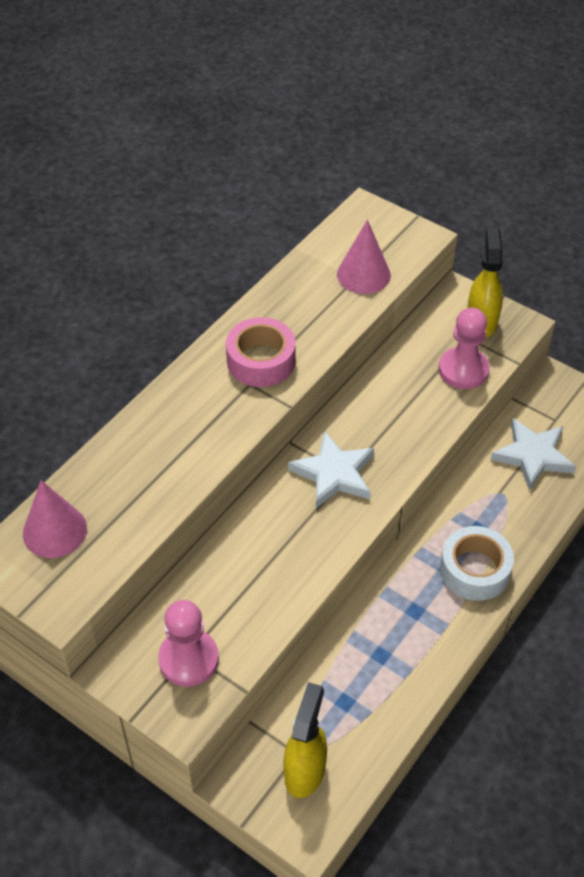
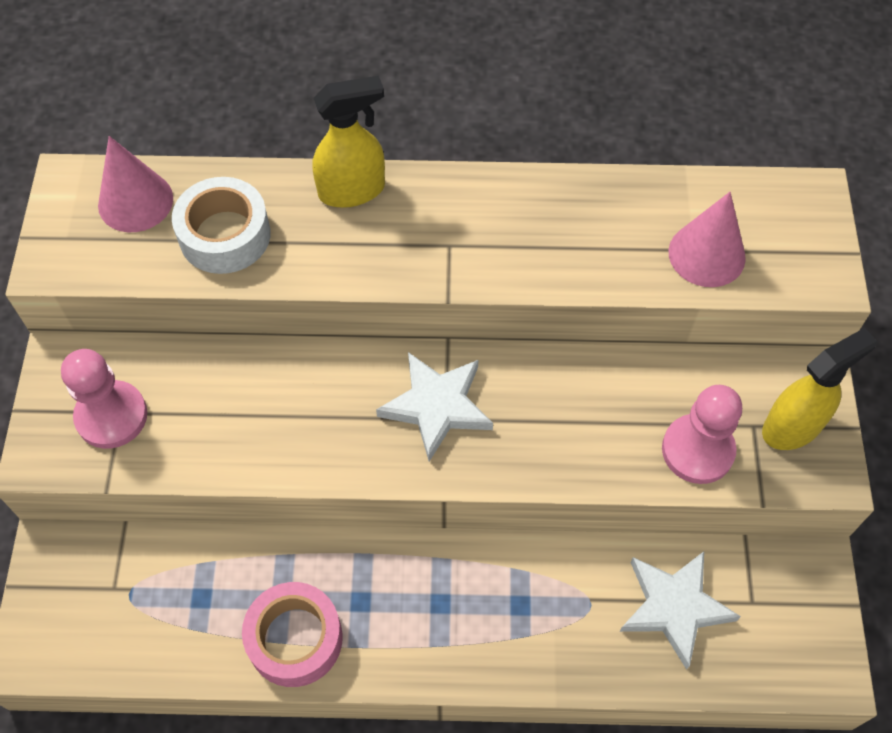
camera: 55 degrees right, 10 degrees up
(261, 361) = (489, 235): pink tape -> pink tape (295, 639)
(305, 770) = (99, 607): yellow spray bottle -> yellow spray bottle (352, 190)
(474, 570) = (459, 634): white tape -> white tape (225, 235)

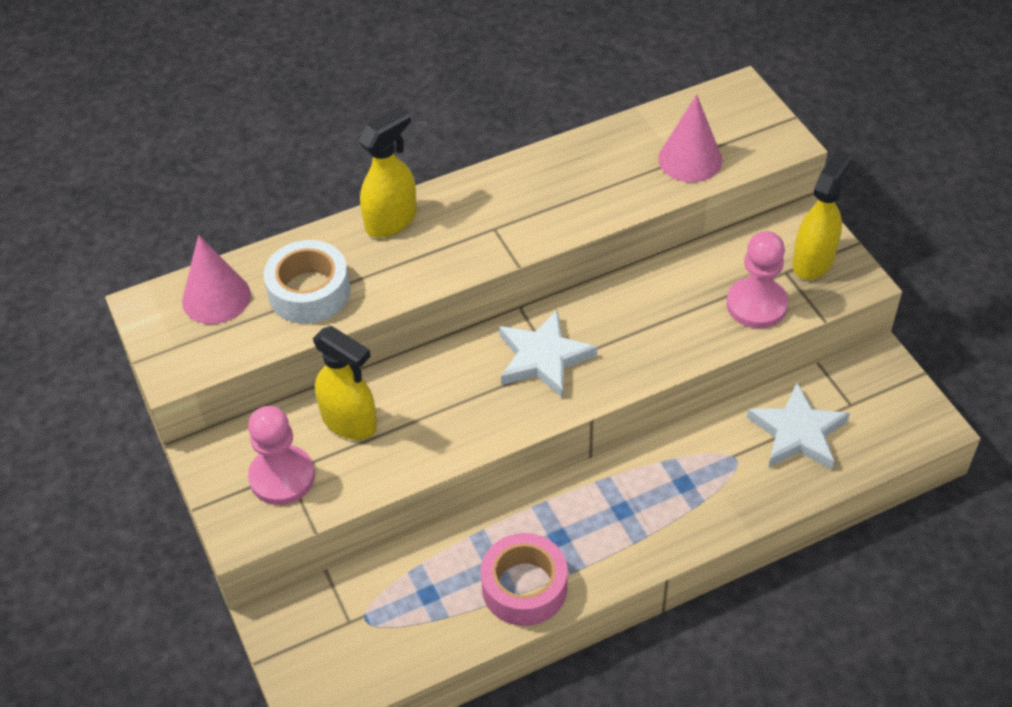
camera: 25 degrees left, 10 degrees down
(208, 387) = (350, 422): none -> yellow spray bottle

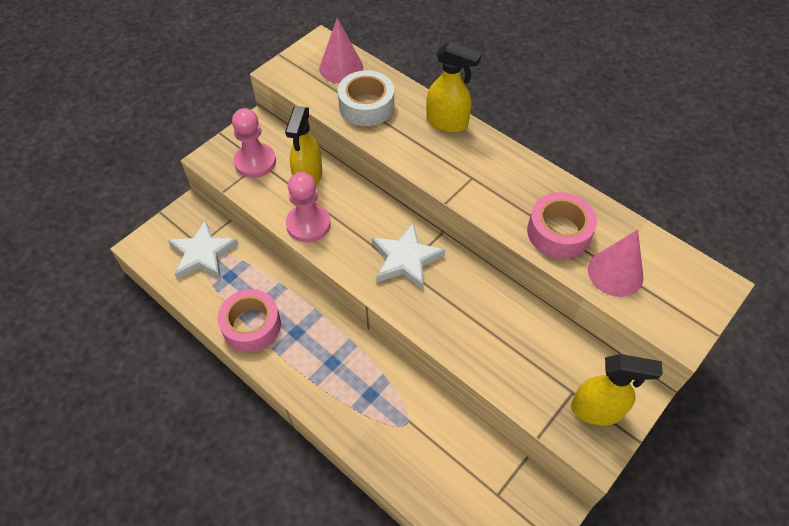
camera: 65 degrees right, 5 degrees up
(615, 183) = (558, 232): none -> pink tape
(756, 305) = (526, 380): pink pawn -> pink pawn (308, 224)
(797, 432) = (450, 461): white star -> white star (203, 254)

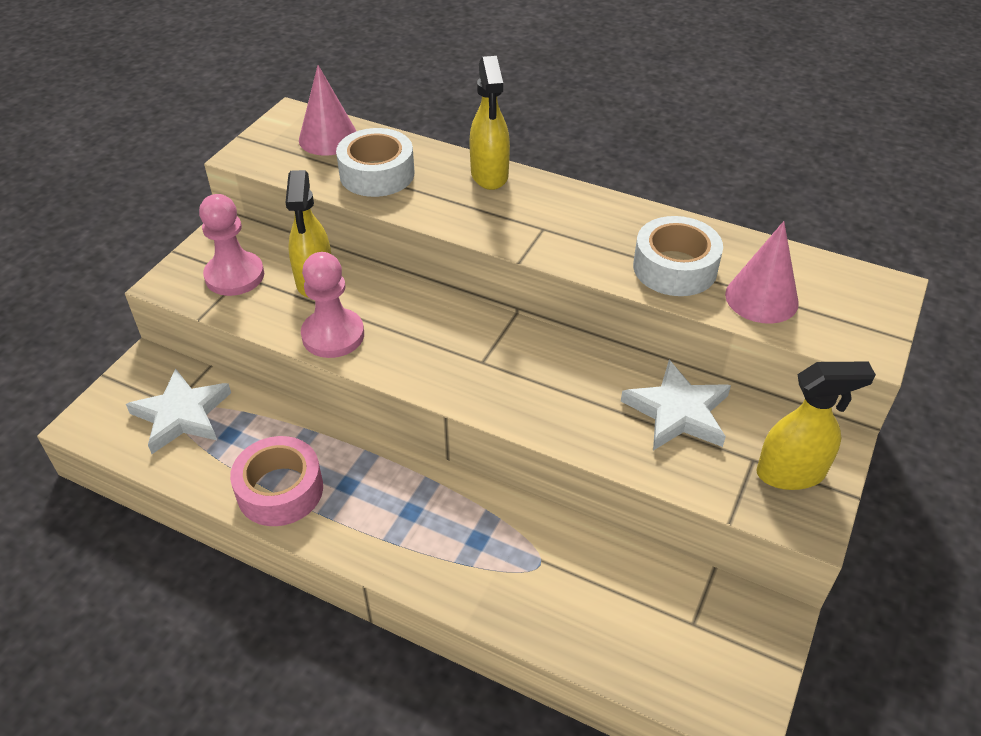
camera: 15 degrees left, 10 degrees down
(406, 259) = (480, 351): white star -> white star (678, 412)
(447, 123) = (489, 175): yellow spray bottle -> yellow spray bottle turned 75 degrees clockwise
(558, 232) = (675, 268): pink tape -> white tape

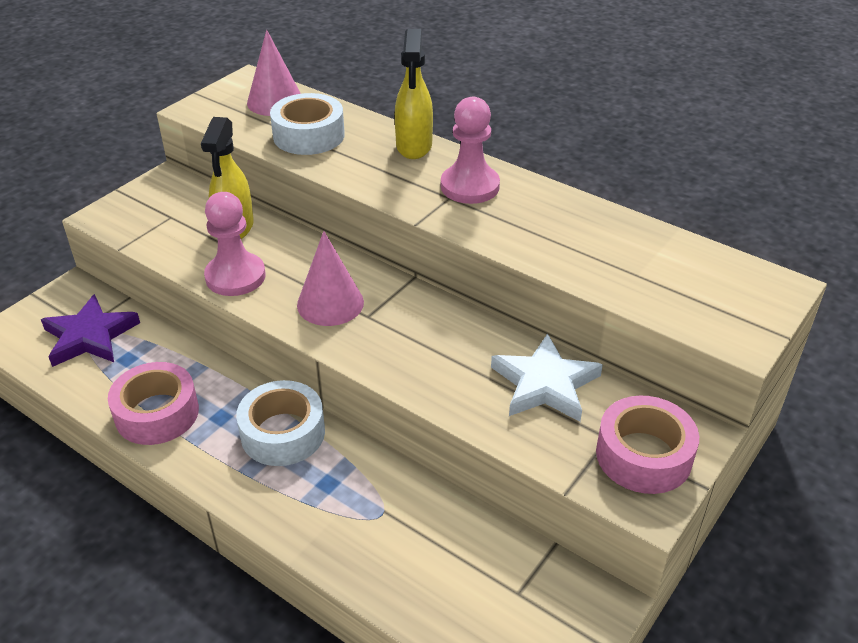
camera: 10 degrees right, 5 degrees down
(182, 415) = (90, 336): white star -> purple star
(234, 276) = (163, 216): pink pawn -> pink pawn (470, 186)
(675, 268) = (566, 245): white tape -> white tape (283, 433)
(761, 298) = (645, 281): pink cone -> pink cone (330, 303)
(791, 473) = (643, 455): yellow spray bottle -> pink tape

